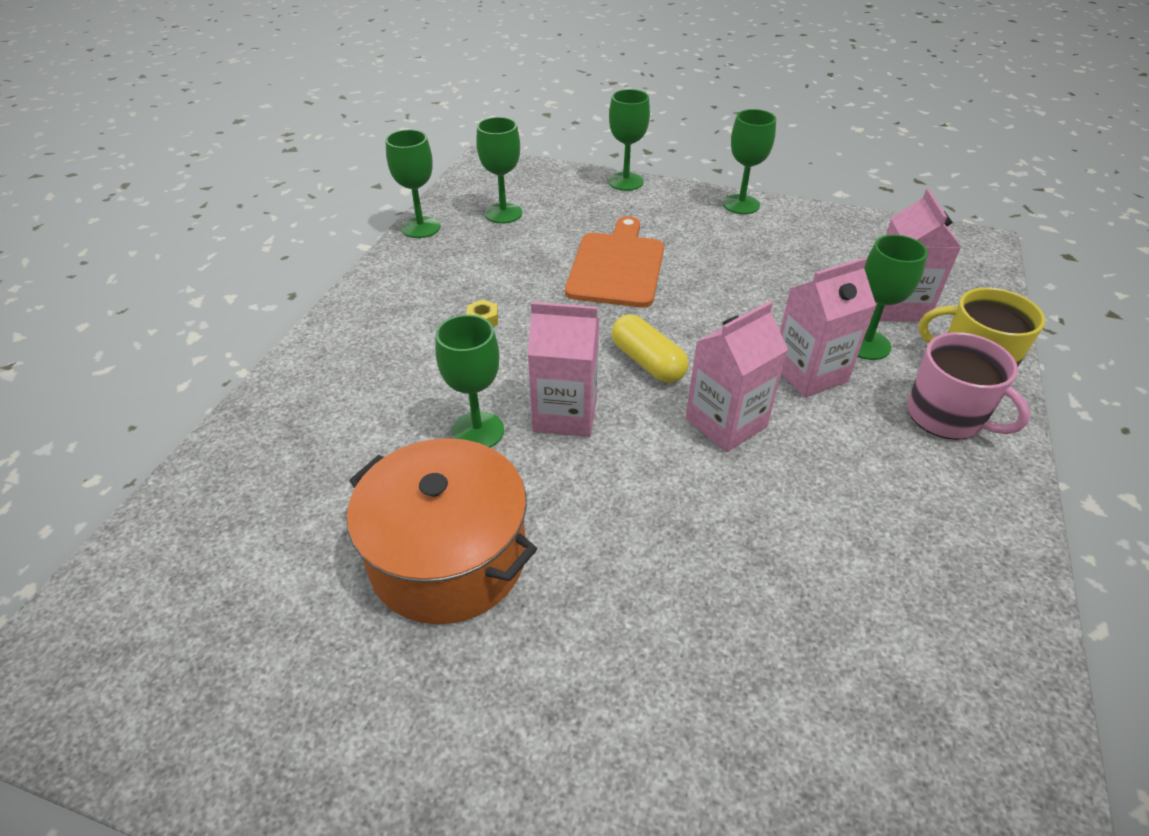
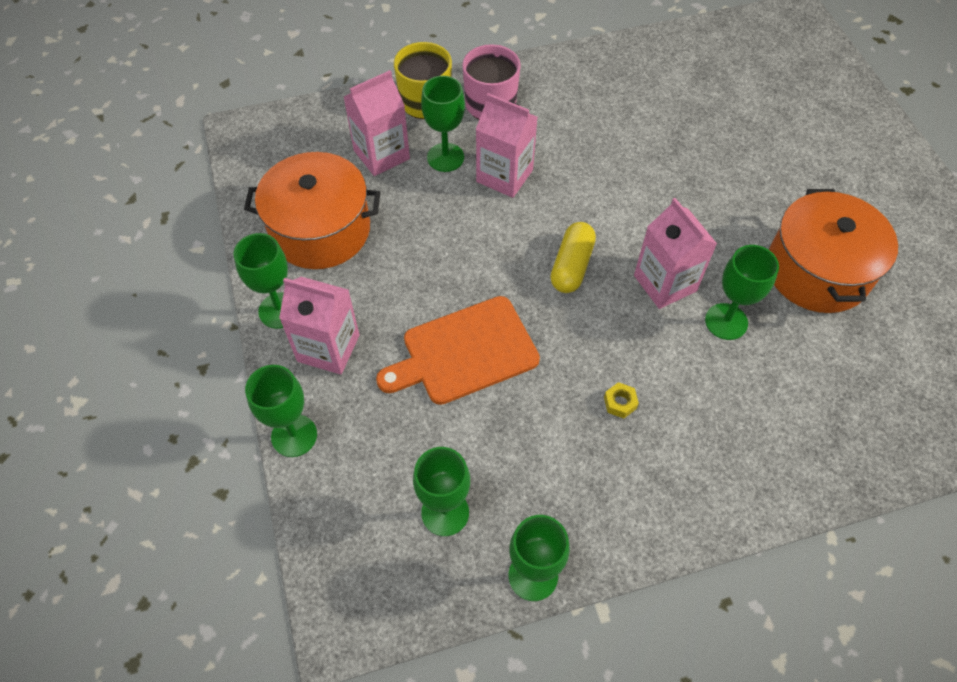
camera: 125 degrees left, 15 degrees up
(726, 423) = (592, 198): pink carton -> pink carton (328, 348)
(815, 244) = (320, 230): none -> orange pot

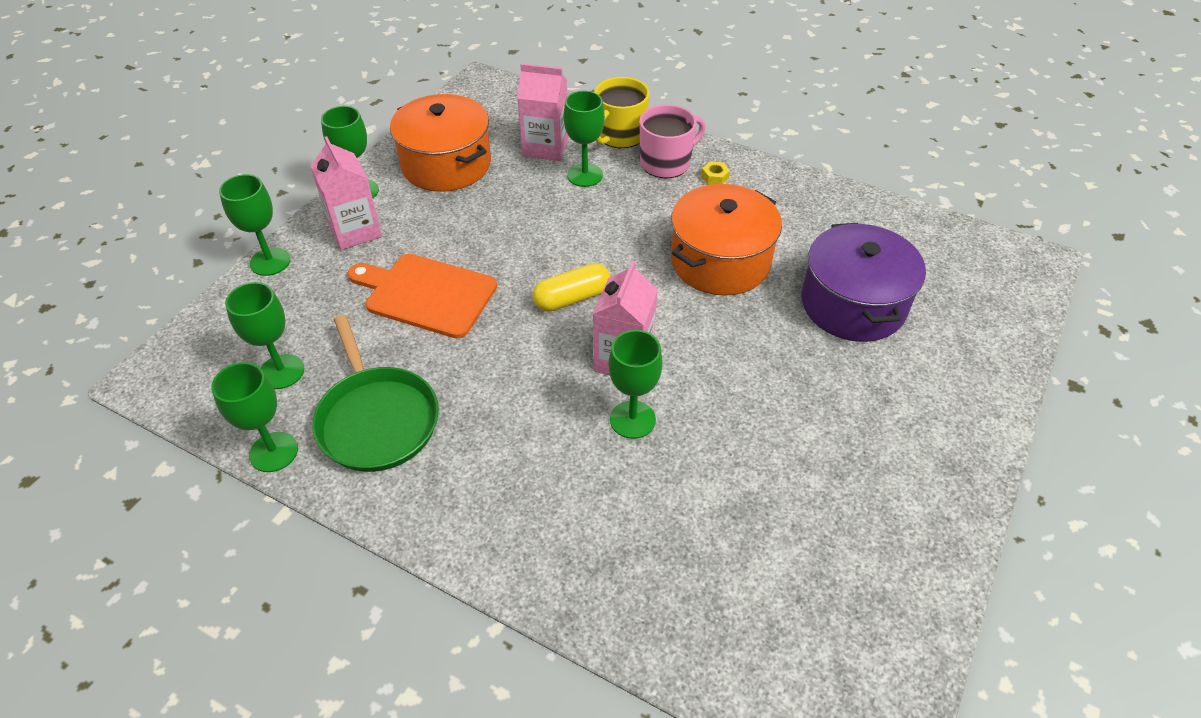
camera: 45 degrees right, 10 degrees down
(504, 176) = (608, 212): pink carton -> none
(569, 479) = (377, 419): none -> green pan
(620, 403) = (477, 405): yellow nut -> yellow nut (715, 177)
(743, 126) = (853, 304): none -> purple pot
(817, 271) = (763, 446): orange pot -> orange pot (720, 261)

